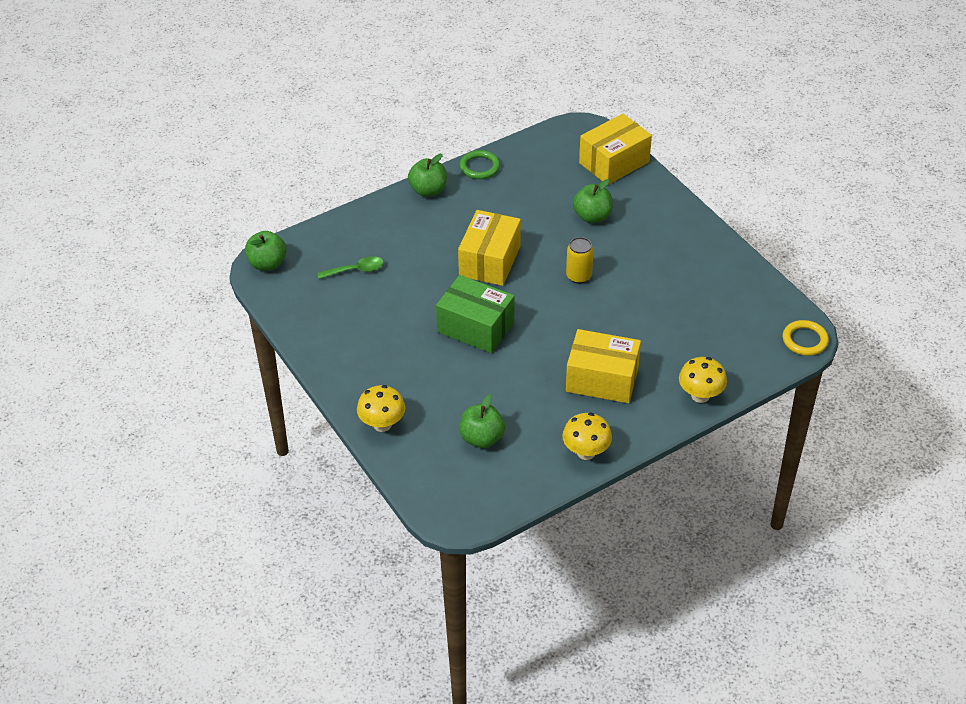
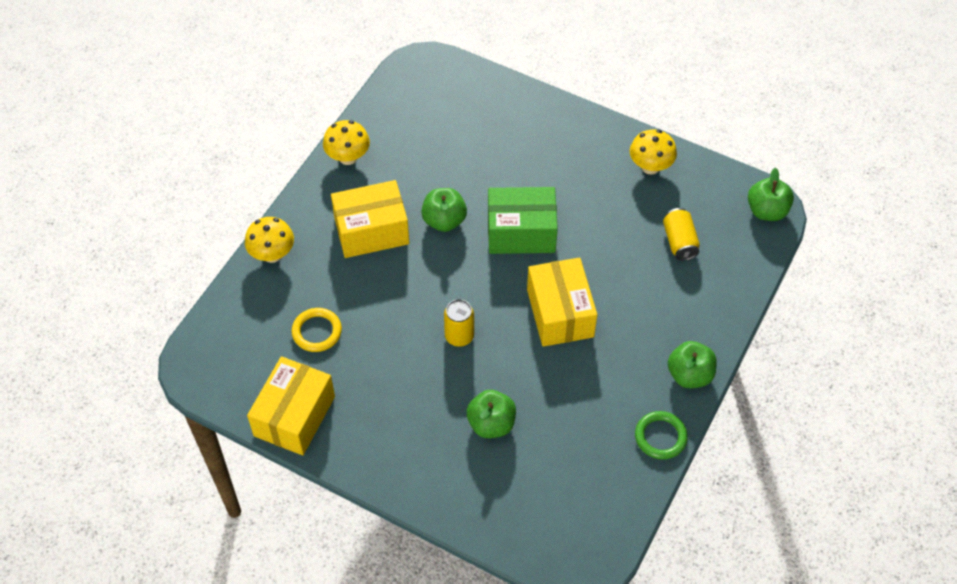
camera: 150 degrees right, 10 degrees up
(356, 270) = (679, 242): green spoon -> yellow can
(382, 424) = (534, 108): yellow mushroom -> yellow mushroom (650, 167)
(482, 438) = (443, 132): green apple -> green apple (444, 221)
(614, 162) = (514, 522): yellow box -> yellow box (294, 416)
(805, 340) = (193, 362): yellow ring -> yellow ring (317, 332)

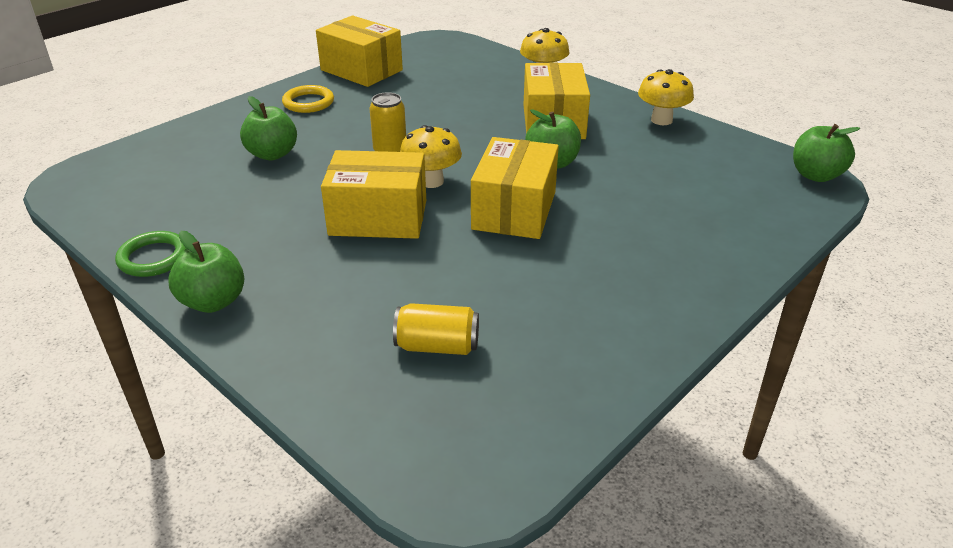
camera: 105 degrees right, 20 degrees down
(317, 332) = (443, 86): yellow ring -> yellow ring (308, 102)
(521, 232) = (514, 210): green box -> yellow box
(650, 167) = (598, 349): yellow mushroom -> yellow mushroom (431, 181)
(767, 211) = (455, 479): green apple -> green apple (816, 175)

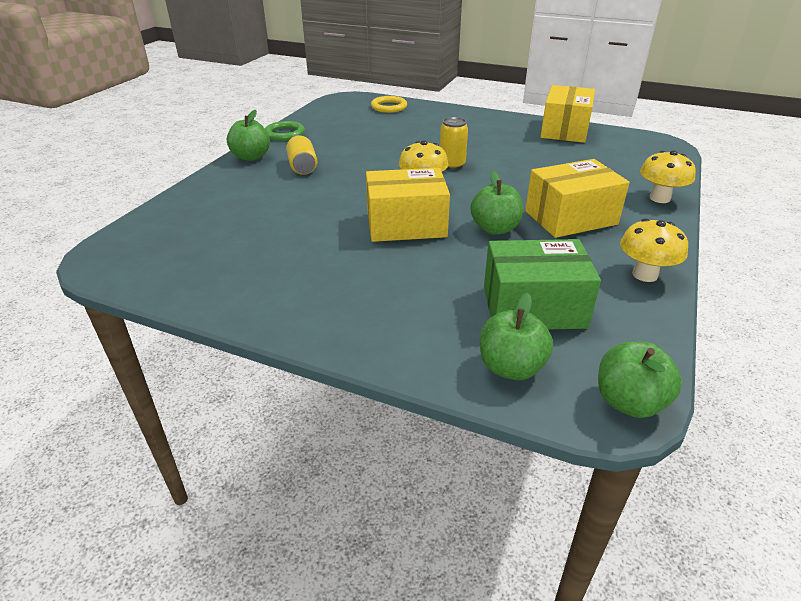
camera: 70 degrees right, 0 degrees up
(272, 154) = (414, 133): green apple -> green apple (511, 367)
(308, 102) = (493, 126): yellow ring -> yellow ring (389, 107)
(378, 218) = (362, 179): yellow box -> none
(437, 346) = (228, 227): yellow can -> yellow can (302, 167)
(692, 179) = (533, 307): none -> green box

